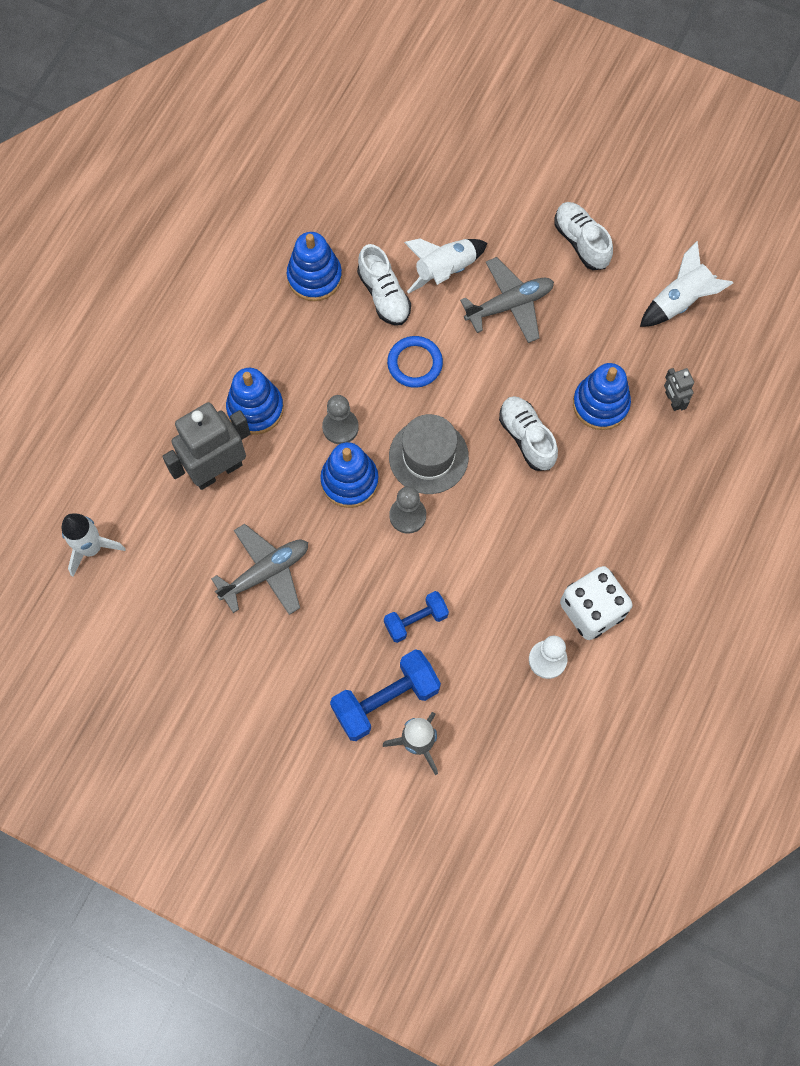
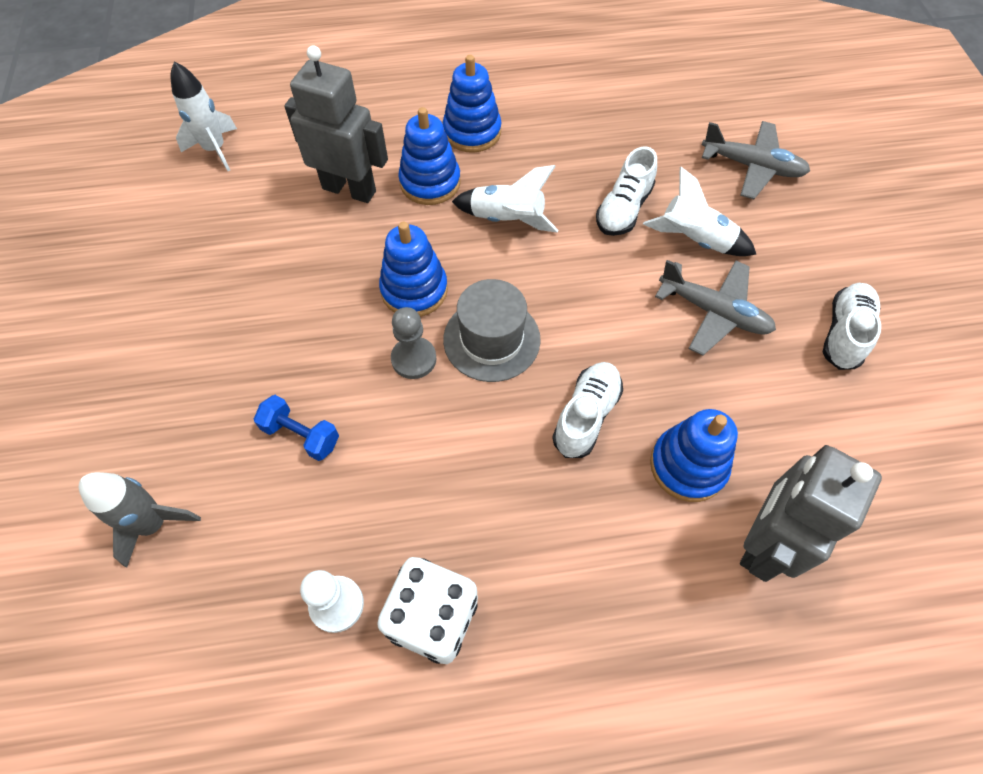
camera: 55 degrees right, 10 degrees down
(266, 573) = (271, 279): grey plane -> grey plane (752, 167)
(314, 277) = (591, 153): blue stacking toy -> blue stacking toy (472, 132)
(340, 427) = (463, 252): grey pawn -> none
(385, 700) = (191, 461): blue dumbbell -> none
(415, 363) = (578, 271): blue ring -> none
(672, 400) = (763, 542): grey robot -> grey robot, size x2.18
(680, 301) = (884, 472): white rocket -> white rocket (507, 220)

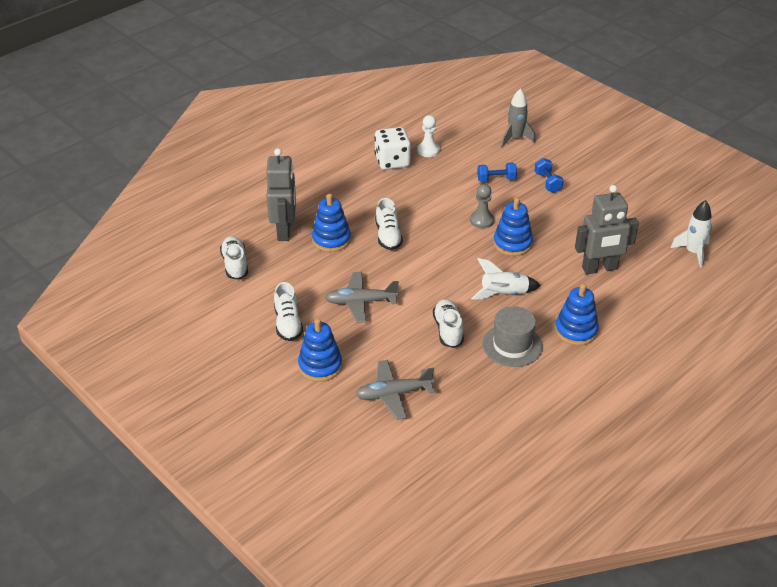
camera: 145 degrees right, 20 degrees down
(233, 375) = (547, 182): none -> blue dumbbell
(430, 182) = (564, 292): blue stacking toy -> blue stacking toy (320, 366)
(491, 339) = (456, 242): grey hat -> grey hat (512, 345)
(694, 240) = (396, 333): white rocket -> none
(892, 507) = (235, 265): none -> white shoe

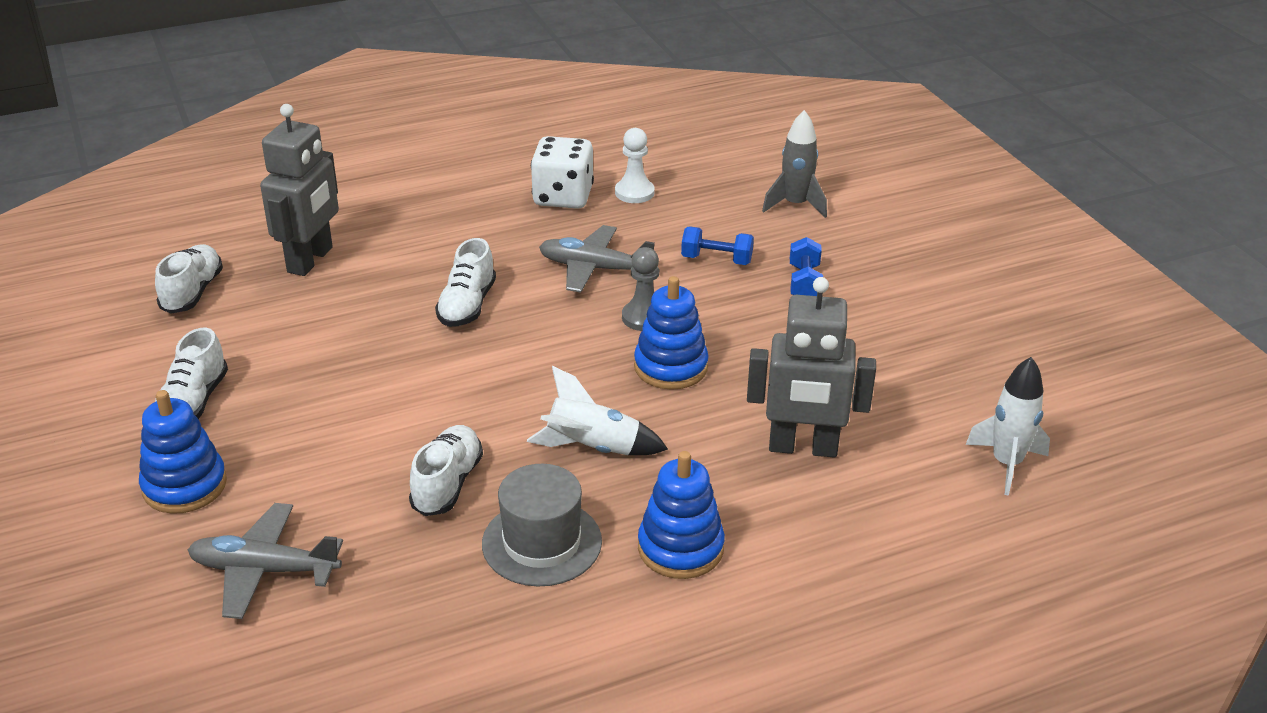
camera: 20 degrees right, 5 degrees down
(331, 239) = (371, 290): blue stacking toy -> none
(361, 302) = (338, 399): grey plane -> grey plane (594, 268)

